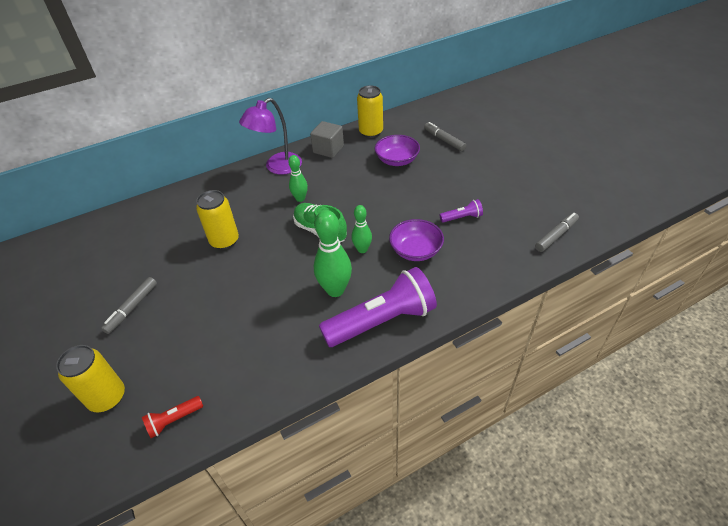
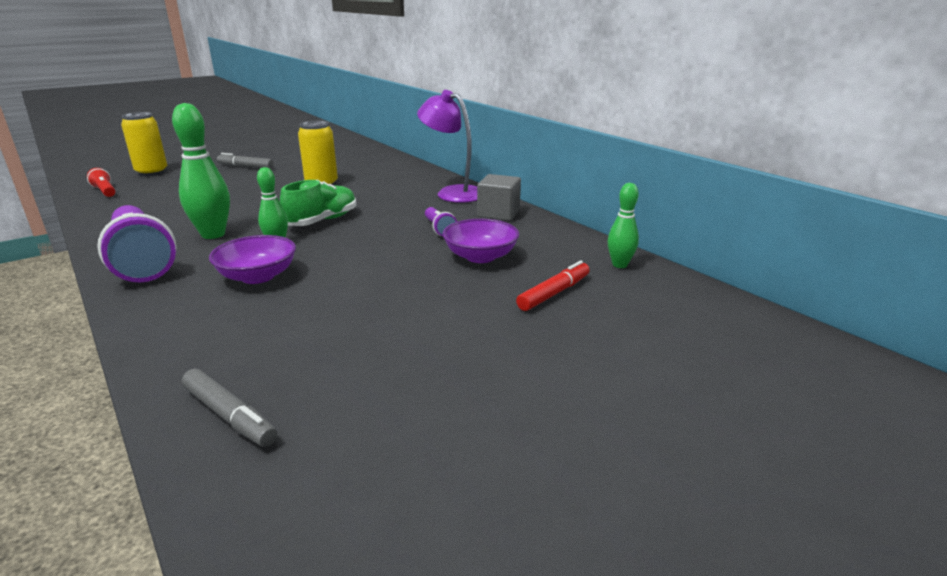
camera: 80 degrees right, 20 degrees down
(300, 198) = (388, 207): green bowling pin -> green bowling pin (619, 265)
(371, 132) = (554, 236): yellow can -> none
(444, 140) = (554, 293): grey marker -> red marker
(462, 217) = (321, 311): purple flashlight -> purple flashlight (439, 229)

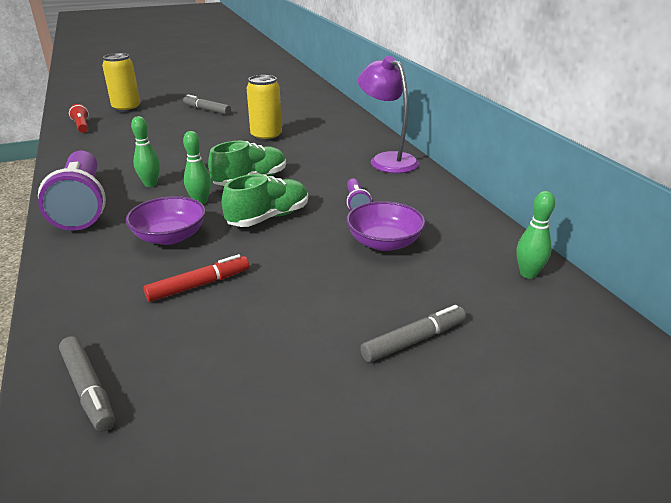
camera: 15 degrees right, 5 degrees up
(213, 234) = (150, 184): green bowling pin -> green bowling pin, size x0.59
(356, 249) = (268, 217): none -> green shoe
(498, 213) = (423, 191): grey cube -> none
(543, 327) = (414, 340): none -> grey marker
(554, 293) = (442, 300): red marker -> red marker (199, 285)

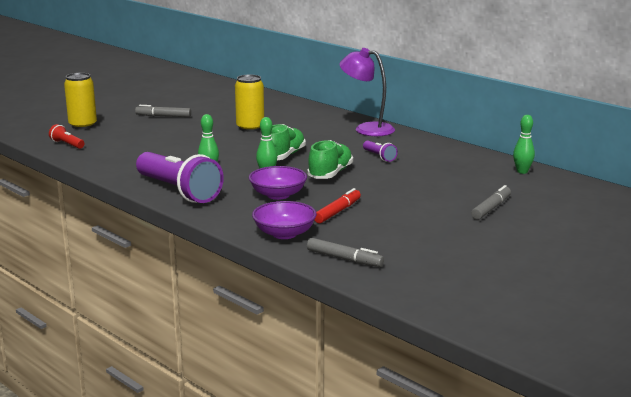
camera: 25 degrees left, 10 degrees down
(384, 242) = (423, 173): purple bowl -> purple bowl (284, 233)

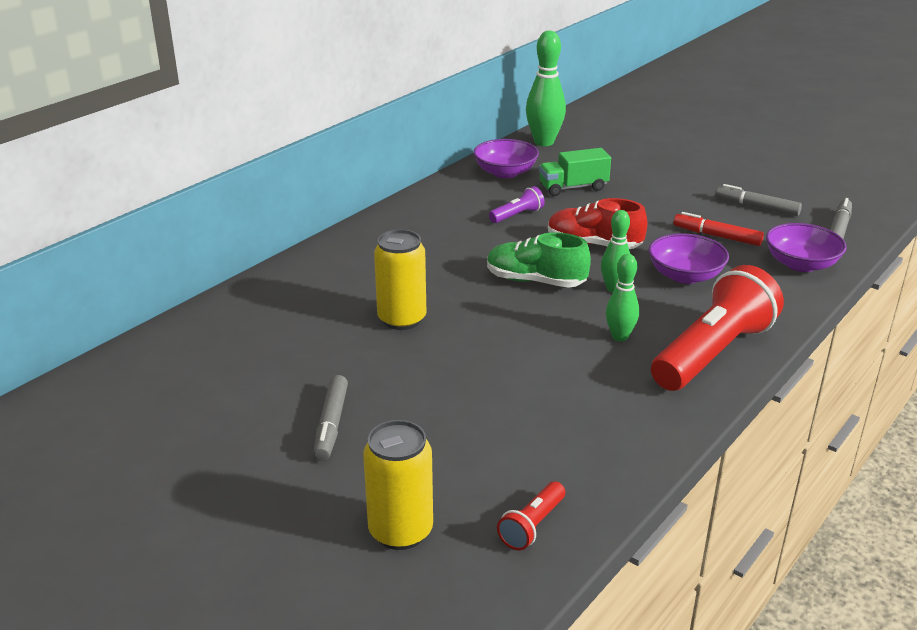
camera: 95 degrees left, 10 degrees up
(179, 191) = (712, 353): purple flashlight -> red flashlight
(330, 174) = (593, 245): green shoe -> red shoe
(367, 129) = (399, 225): purple lamp -> none
(428, 175) = (573, 187): none -> green truck
(455, 157) = (505, 172): none -> purple bowl
(491, 208) = (659, 160): grey marker -> grey marker (756, 207)
(522, 171) = (544, 142): green bowling pin -> green bowling pin, size x1.69

